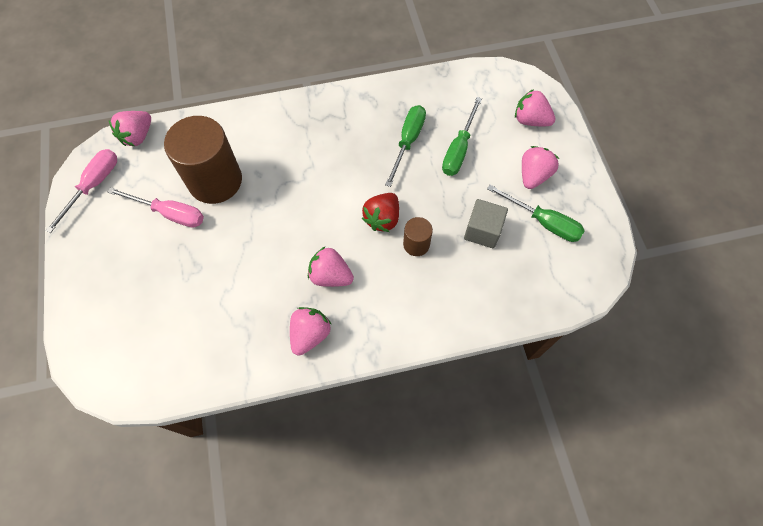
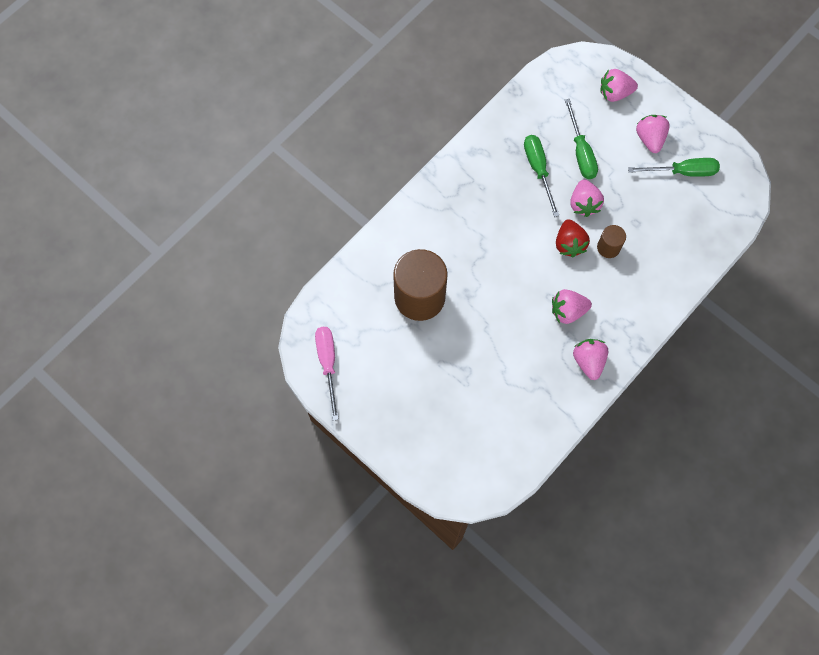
camera: 35 degrees left, 5 degrees up
(138, 136) = (323, 302): pink strawberry -> pink strawberry (583, 204)
(170, 213) = (408, 345): pink screwdriver -> none
(482, 231) = (646, 206): grey cube -> none

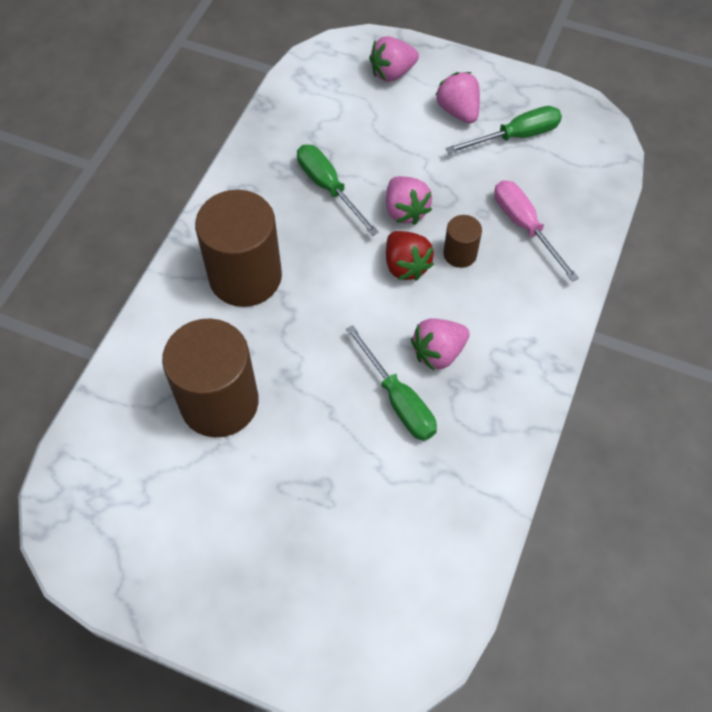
camera: 20 degrees left, 10 degrees down
(328, 364) = (107, 547): pink screwdriver -> pink screwdriver (525, 226)
(462, 217) = (245, 276): none -> brown cylinder
(580, 152) = (376, 151): green screwdriver -> green screwdriver (398, 400)
(588, 361) = (495, 411): pink strawberry -> none

